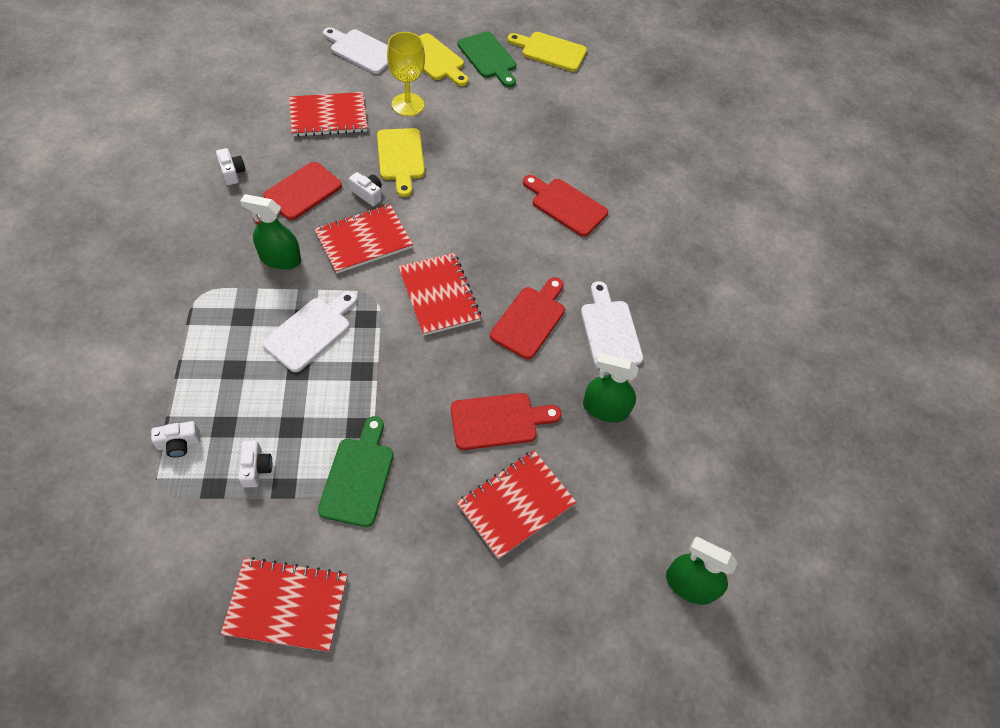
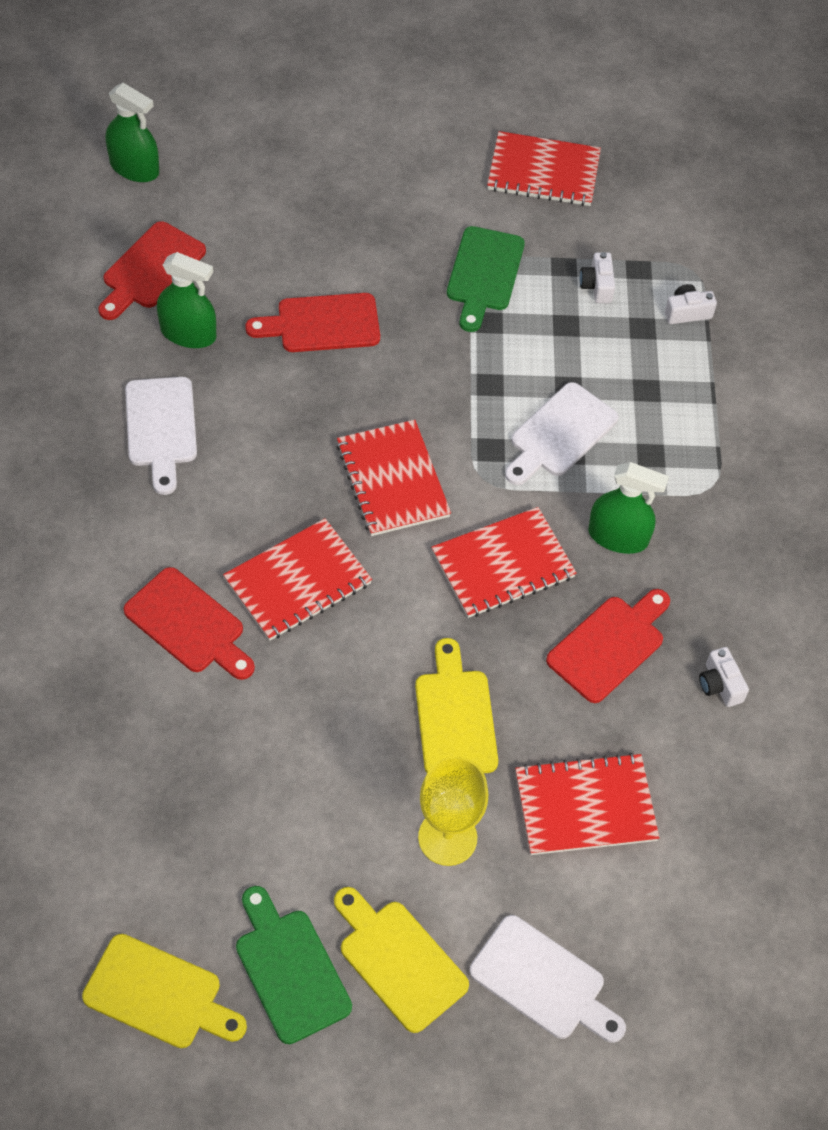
camera: 175 degrees left, 0 degrees up
(368, 194) = (504, 645): white camera -> none
(516, 504) = (309, 242): red notebook -> red notebook (297, 581)
(530, 319) = (269, 444): red cutting board -> red cutting board (150, 269)

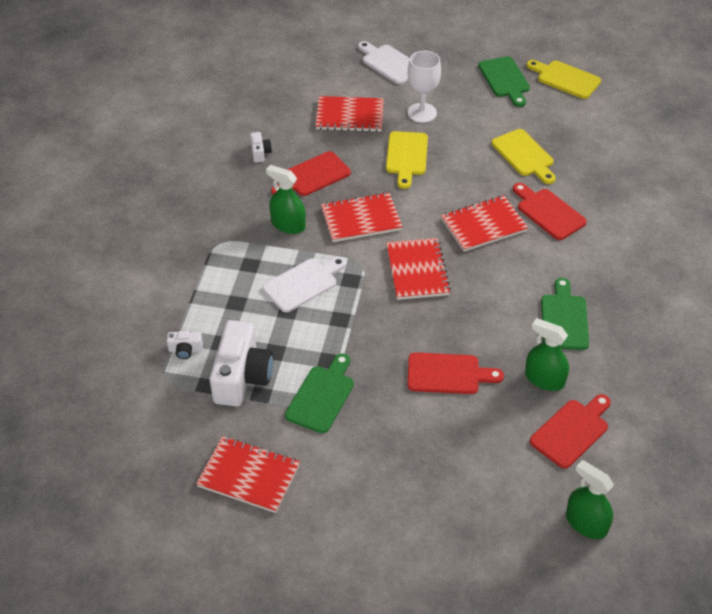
camera: 165 degrees left, 10 degrees down
(161, 428) = (564, 319): white cutting board -> green cutting board
(398, 960) = (454, 77): yellow cutting board -> yellow cutting board (524, 155)
(447, 837) = (422, 113): yellow goblet -> white goblet
(597, 286) = (242, 377): white camera -> white camera, size x2.25

